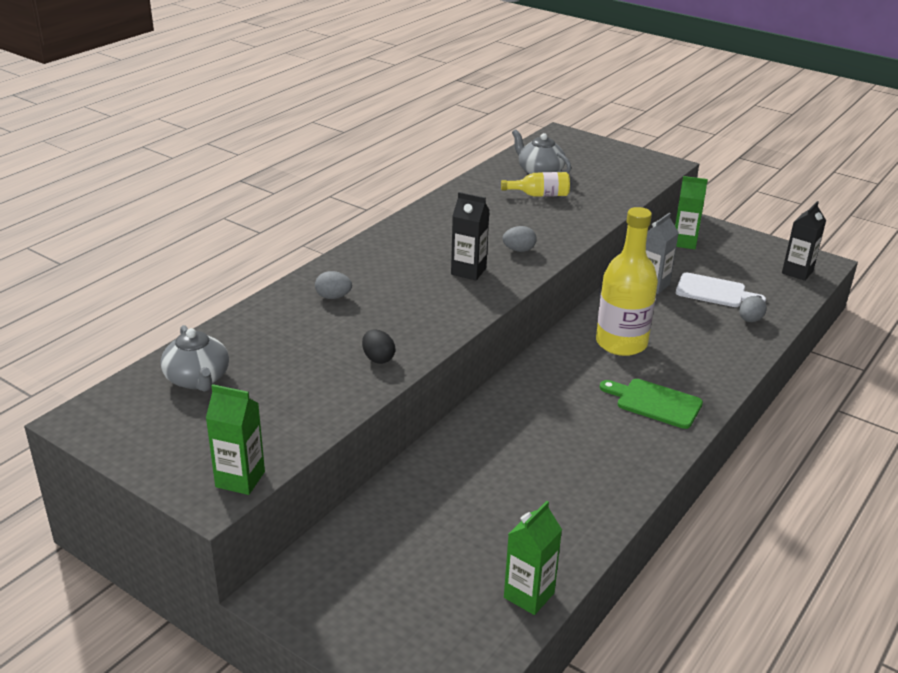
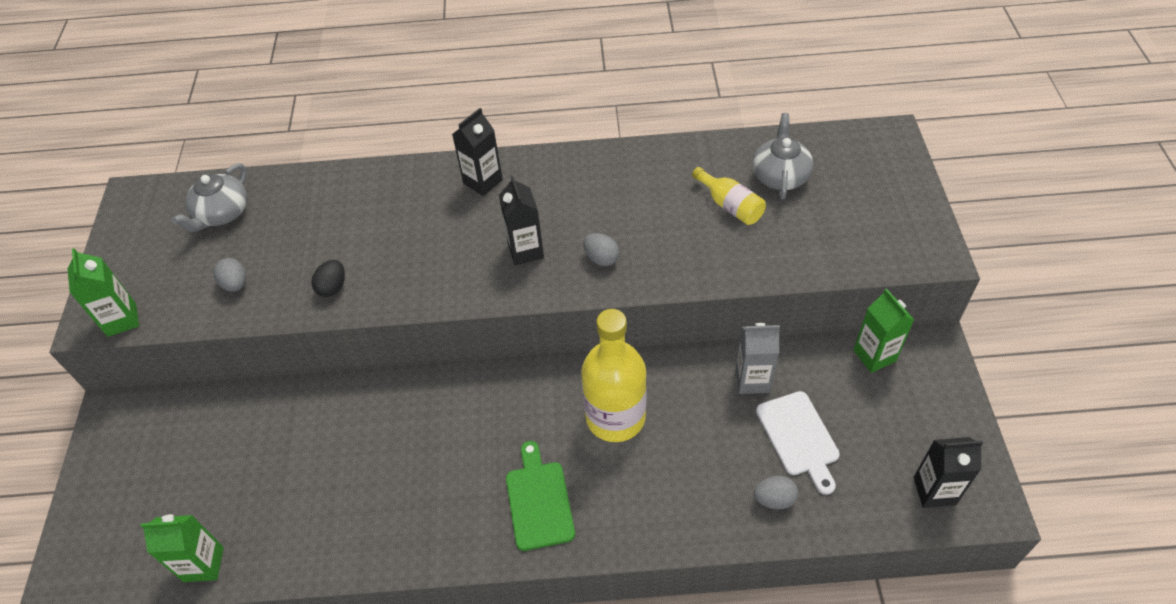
camera: 55 degrees right, 20 degrees up
(333, 297) = (399, 201): grey egg -> grey egg (235, 284)
(373, 259) = (483, 182): none -> black carton

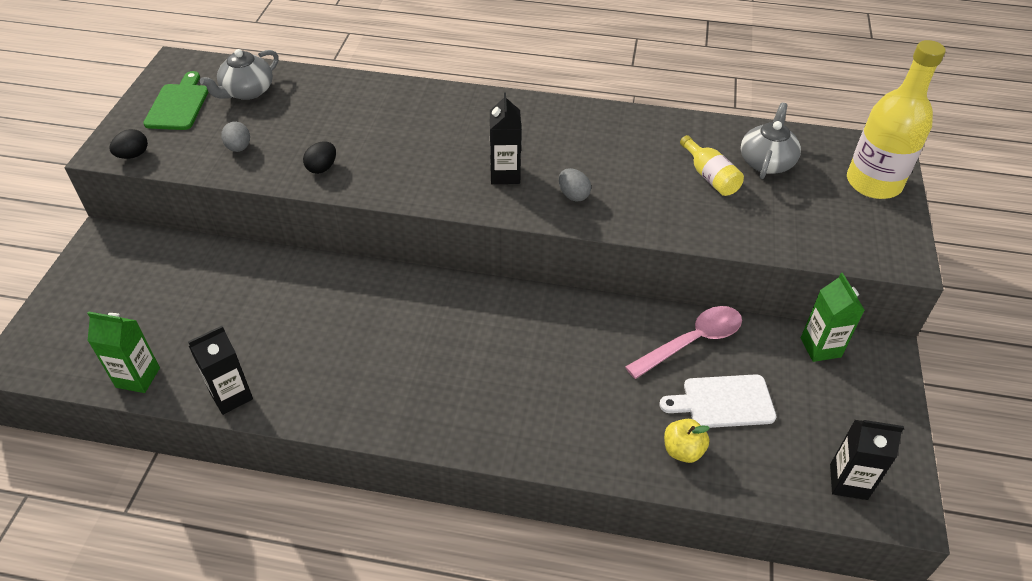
camera: 10 degrees right, 5 degrees down
(122, 320) = (133, 155): green carton -> black egg
(483, 182) = (484, 112): black carton -> black carton (231, 396)
(539, 501) = (455, 397): green cutting board -> green cutting board (178, 105)
(615, 417) = (550, 343): yellow bottle -> yellow bottle (873, 183)
(752, 380) = (692, 341): grey carton -> pink spoon
(774, 499) = (683, 450): grey egg -> yellow apple
(798, 437) = (723, 402): white cutting board -> white cutting board turned 90 degrees clockwise

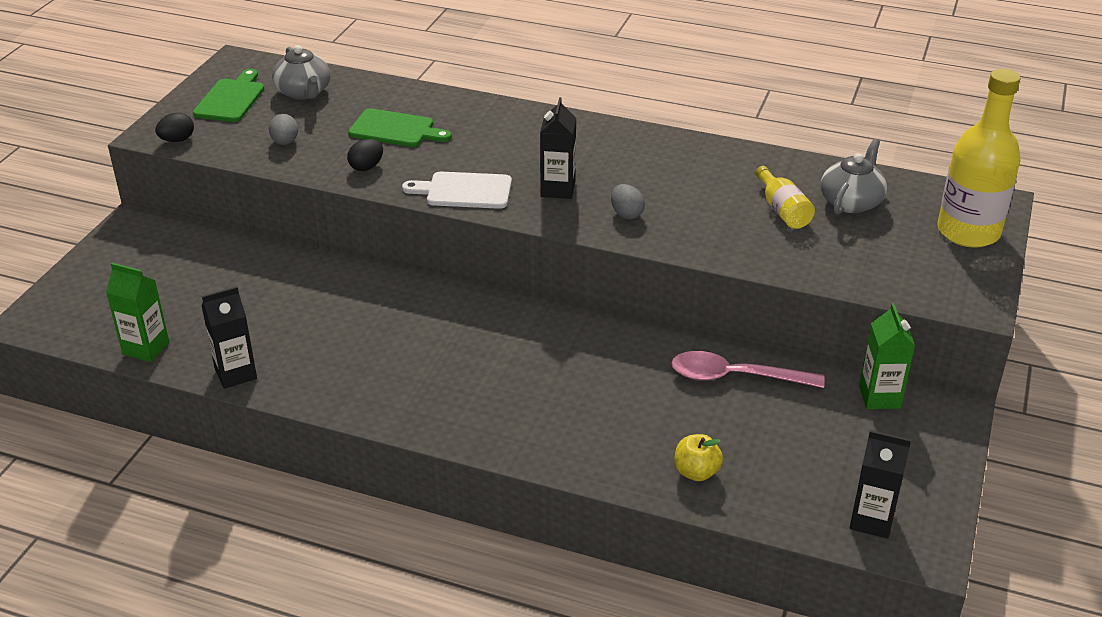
camera: 10 degrees right, 10 degrees down
(247, 91) = (304, 92): grey teapot -> grey teapot turned 75 degrees counterclockwise
(341, 124) = (395, 129): none -> green cutting board
(692, 341) = (735, 377): pink spoon -> pink spoon turned 150 degrees counterclockwise
(723, 402) = (754, 434): white cutting board -> white cutting board (464, 191)

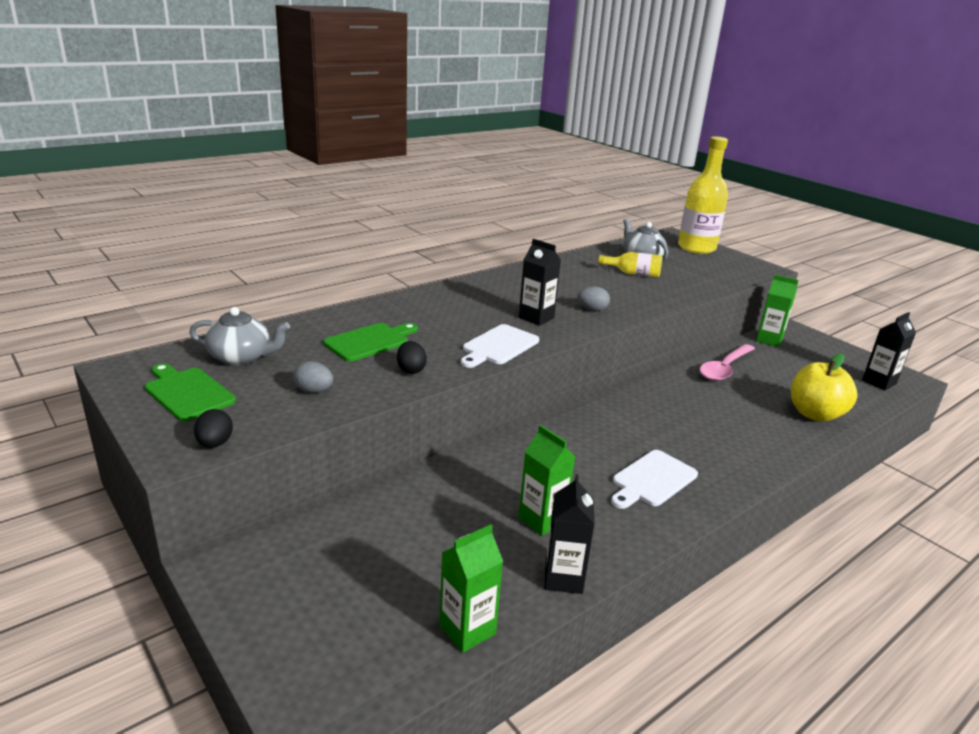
camera: 60 degrees left, 10 degrees down
(302, 339) = (542, 520): none -> green carton
(423, 382) = (652, 480): none -> white cutting board
(696, 472) = (815, 414): yellow apple -> yellow apple, size x1.76

